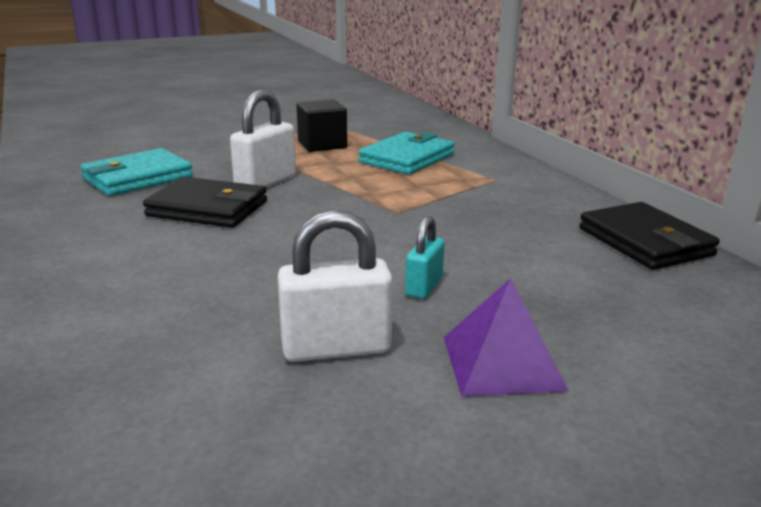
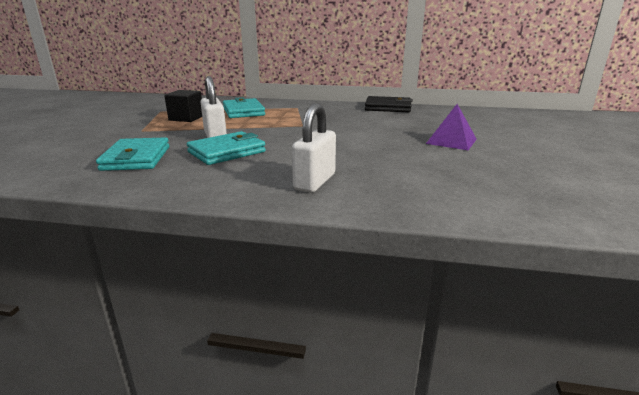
camera: 55 degrees left, 0 degrees up
(207, 209) = (227, 152): black wallet -> turquoise wallet
(336, 348) = (416, 158): white padlock -> white padlock (315, 182)
(424, 287) = (382, 137): turquoise padlock -> none

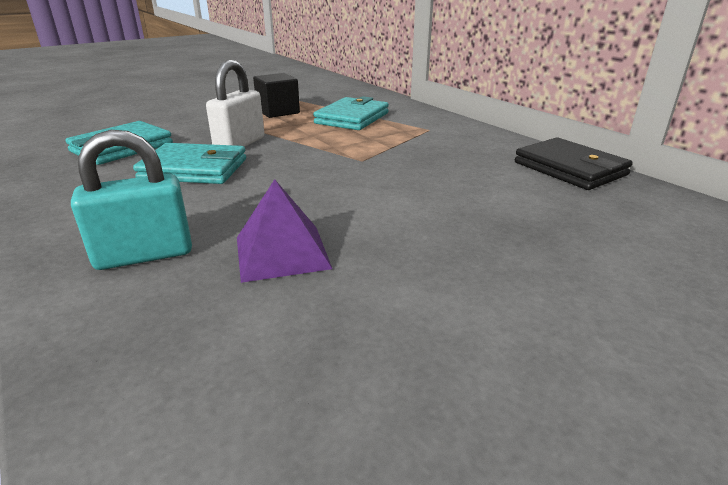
camera: 45 degrees right, 5 degrees up
(315, 182) = (144, 255): white padlock -> turquoise padlock
(451, 141) = (512, 283): purple pyramid -> purple pyramid (282, 252)

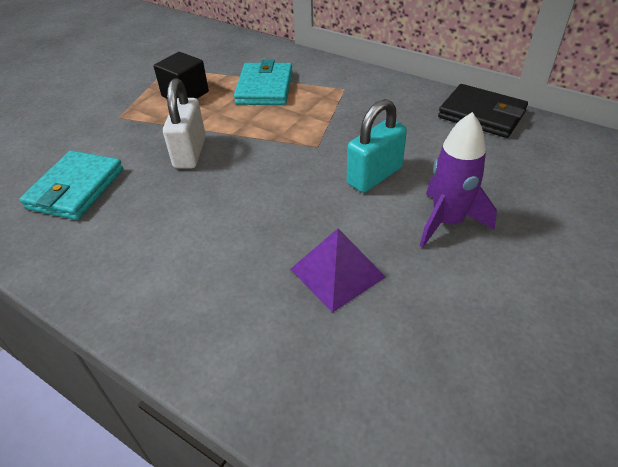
camera: 20 degrees left, 15 degrees up
(144, 255) = (234, 311): turquoise padlock -> turquoise padlock (374, 176)
(194, 169) = (179, 199): turquoise wallet -> none
(451, 241) = (447, 222): none -> purple rocket

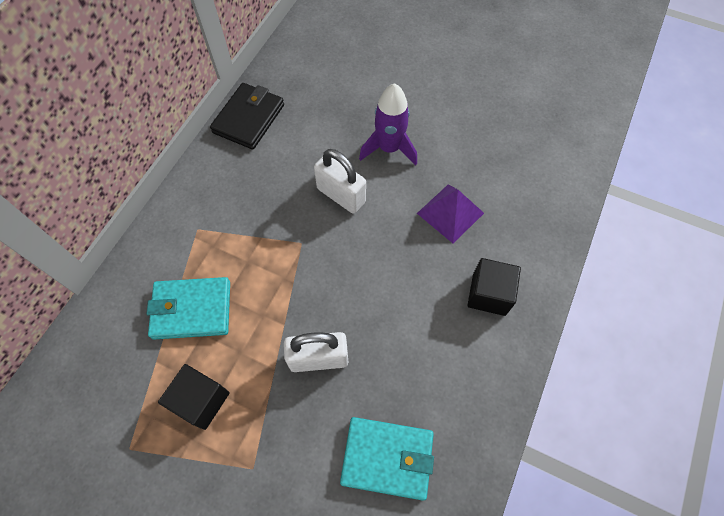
camera: 100 degrees left, 20 degrees up
(206, 295) = (489, 294): none -> black cube
(374, 176) = (341, 195): turquoise padlock -> white padlock

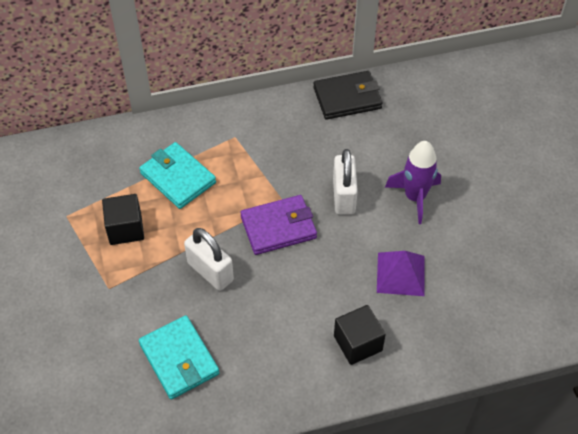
camera: 50 degrees right, 10 degrees down
(324, 267) = (278, 227): none -> purple wallet

